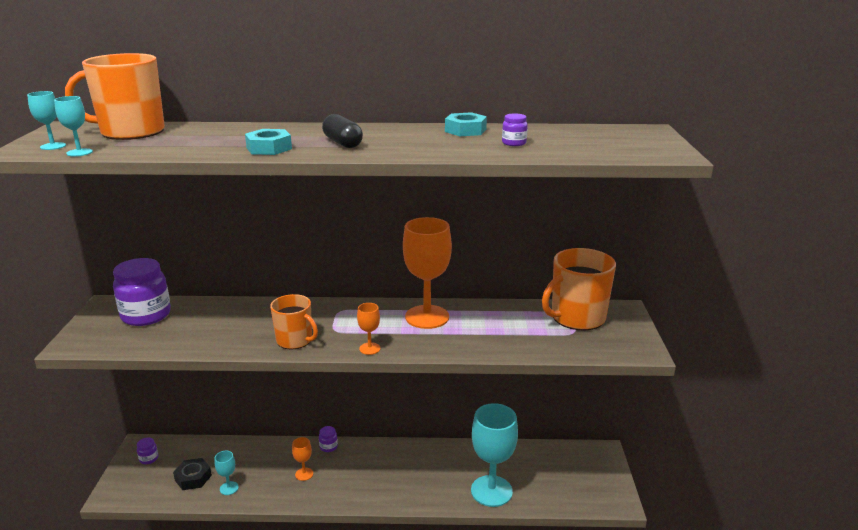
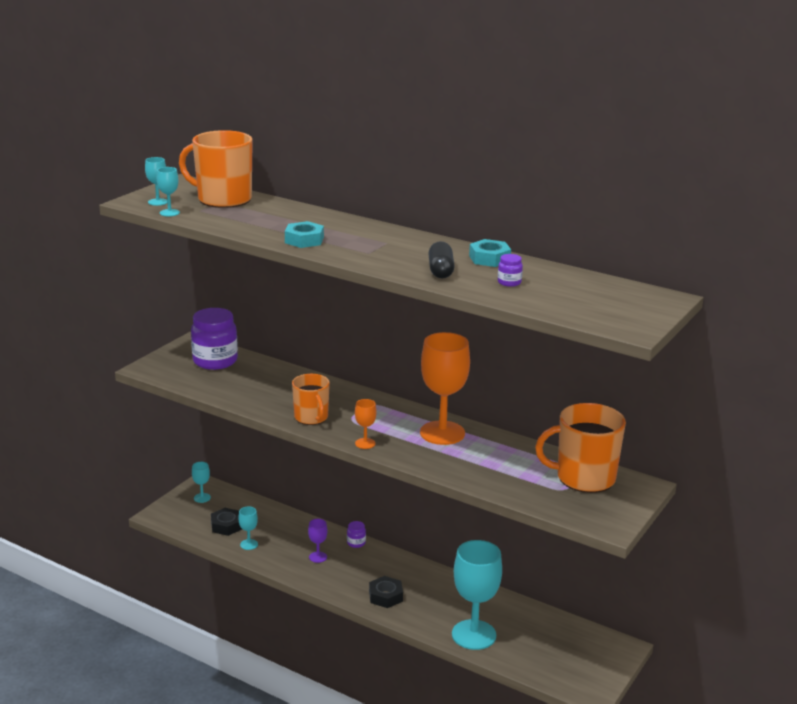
camera: 30 degrees right, 0 degrees up
(149, 459) = (202, 498): purple jar -> turquoise goblet
(304, 474) = (318, 557): orange goblet -> purple goblet
(342, 143) = (367, 248): black capsule -> black capsule (441, 271)
(392, 487) = (385, 596): none -> black nut

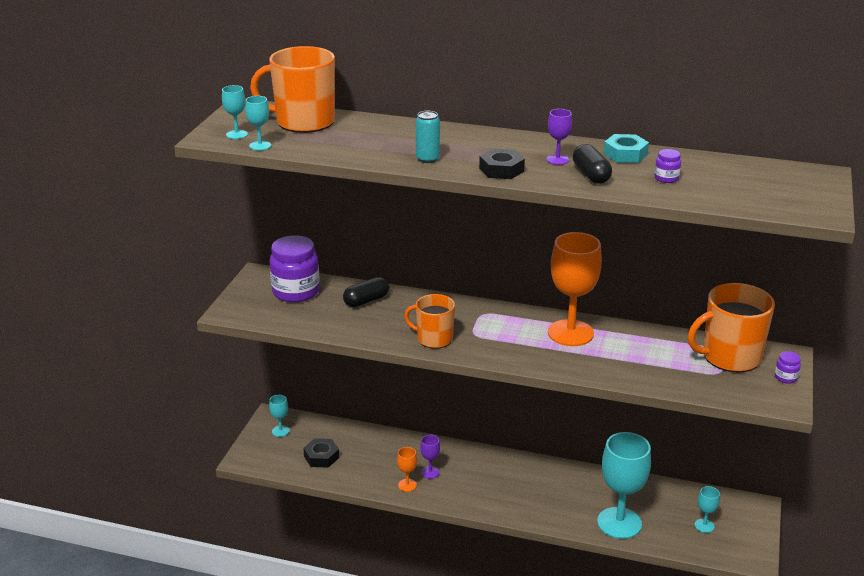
camera: 15 degrees left, 5 degrees up
(249, 544) = (355, 473): turquoise goblet -> turquoise goblet (704, 525)
(272, 377) = (366, 301): none -> black capsule
(304, 240) = (427, 159): turquoise nut -> turquoise can
(311, 417) = (433, 339): orange mug -> orange mug turned 150 degrees clockwise
(356, 543) = (459, 450): purple jar -> purple jar (786, 377)
(365, 443) = (504, 358): orange goblet -> orange goblet (407, 485)
(385, 596) = (516, 500): black nut -> black nut (501, 170)
(421, 255) = (557, 160): none -> purple goblet

